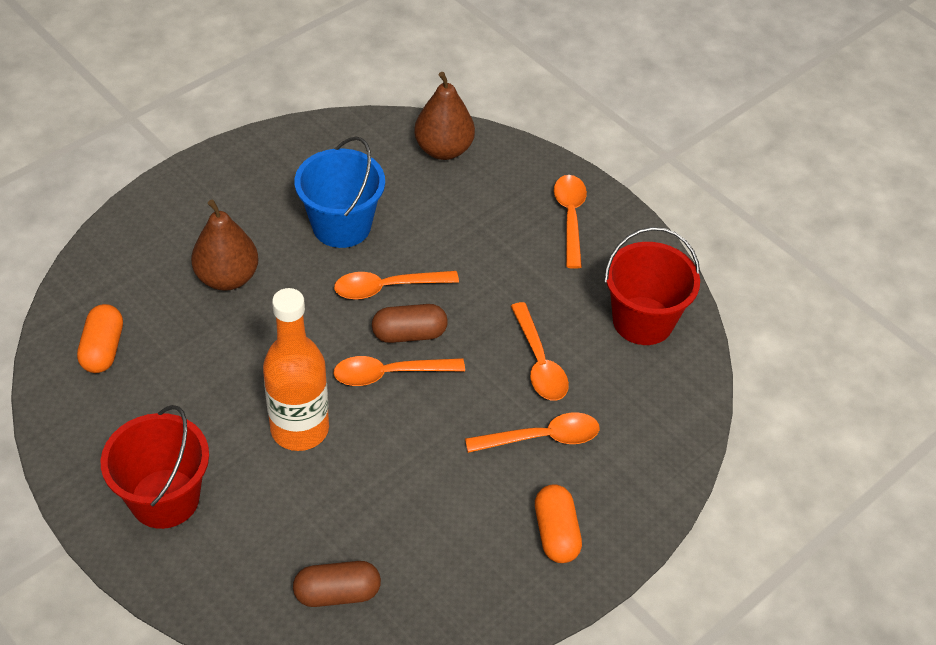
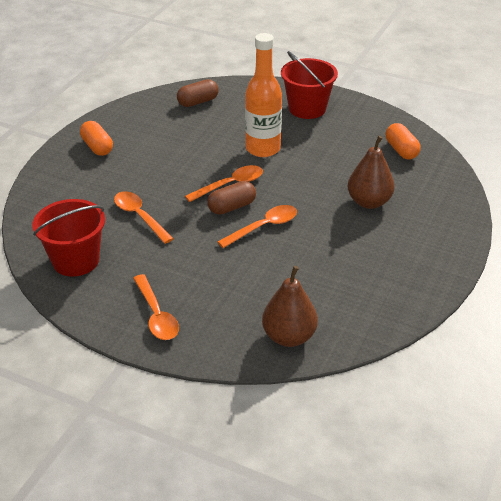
camera: 160 degrees right, 10 degrees down
(341, 226) = (323, 254): blue bucket -> none
(541, 438) = (122, 182): orange spoon -> none

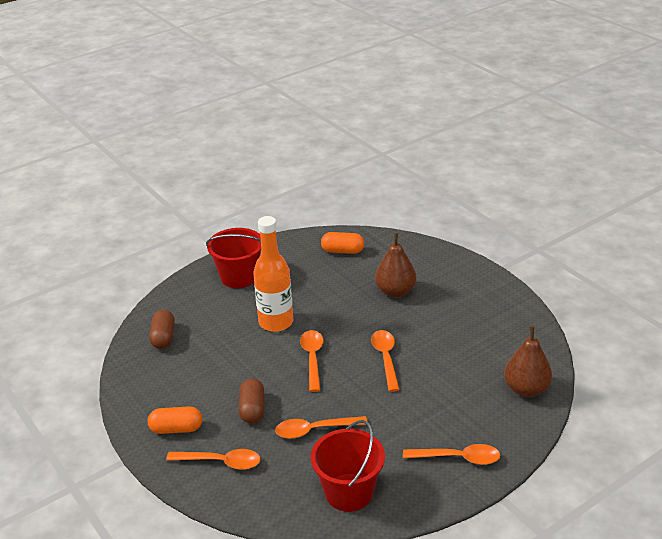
camera: 60 degrees left, 5 degrees down
(73, 181) = (220, 462): none -> orange spoon
(232, 207) = (345, 368): brown capsule -> brown capsule (252, 409)

